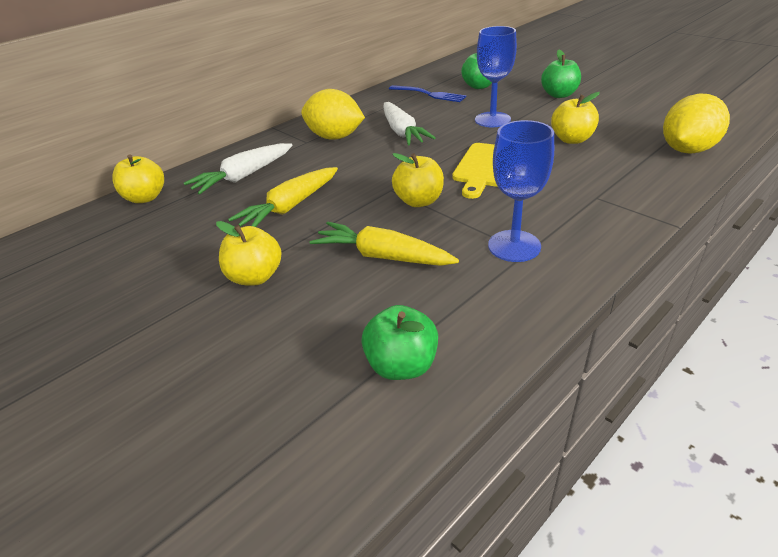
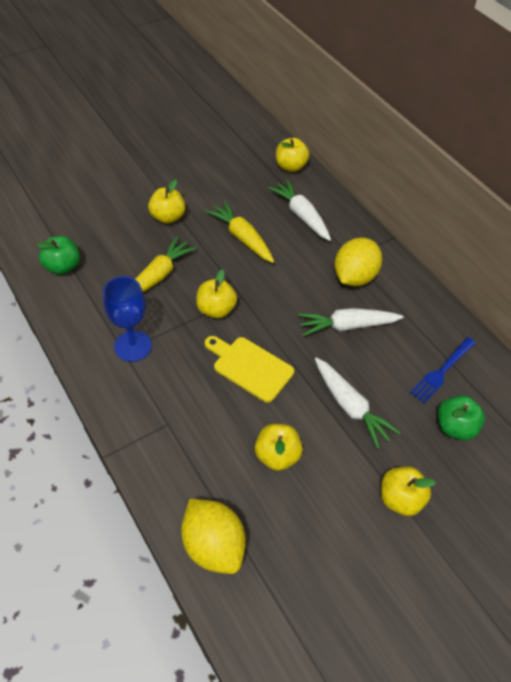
camera: 95 degrees right, 15 degrees up
(492, 120) = (350, 406): blue goblet -> white carrot
(559, 95) = (400, 498): green apple -> yellow apple

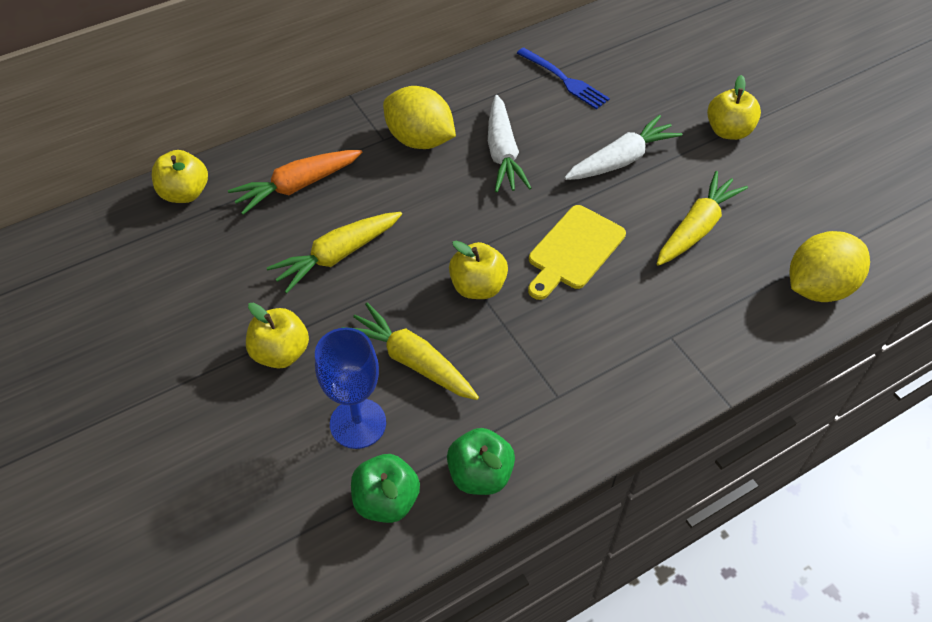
camera: 85 degrees left, 0 degrees up
(133, 346) = (548, 384): blue goblet -> blue goblet (358, 423)
(277, 455) = (696, 228): yellow apple -> yellow carrot
(301, 215) = (297, 186): white carrot -> orange carrot
(454, 427) = (636, 80): green apple -> green apple (480, 475)

